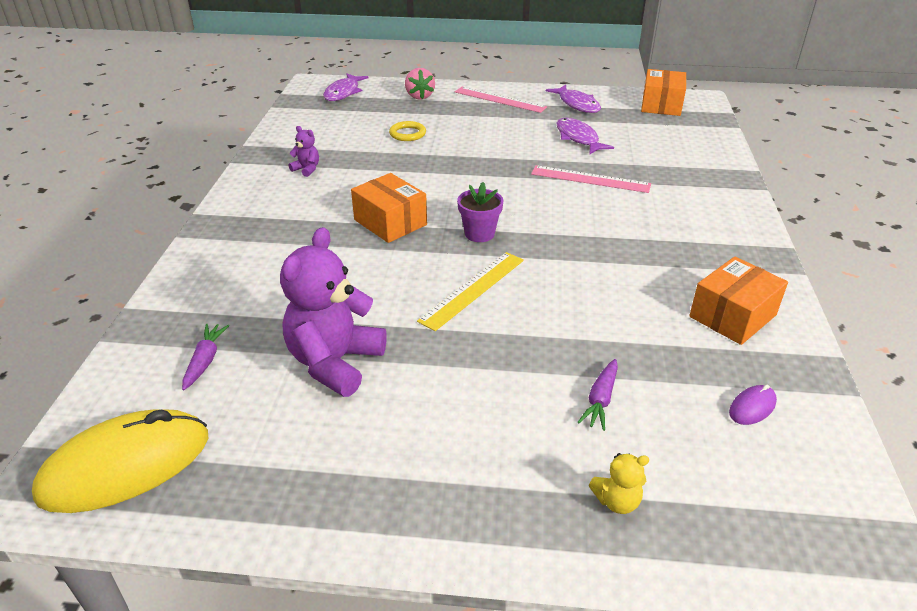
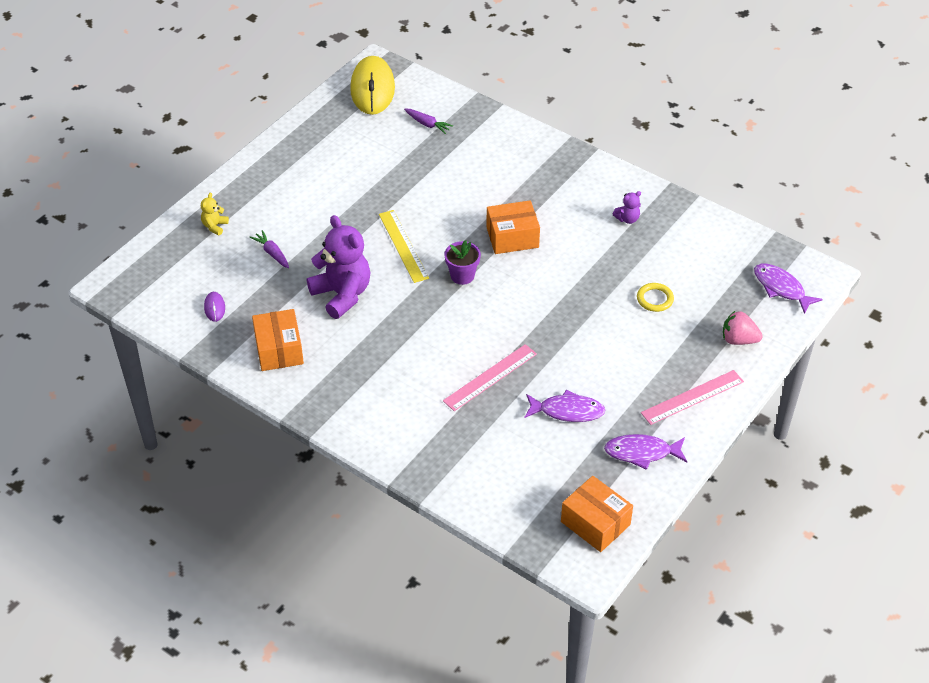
camera: 120 degrees right, 10 degrees up
(335, 362) = (386, 168): purple teddy bear -> purple teddy bear (342, 294)

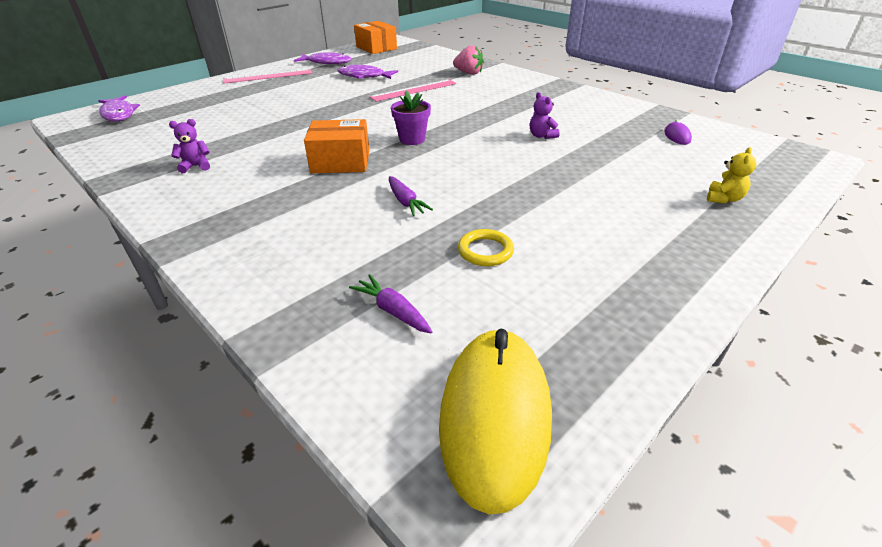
camera: 170 degrees left, 10 degrees down
(272, 253) = (631, 169): purple carrot -> purple carrot (406, 202)
(279, 350) = (598, 111): orange box -> none
(342, 294) = (541, 136): purple teddy bear -> purple teddy bear, size x0.44
(403, 246) = (471, 164): yellow ruler -> none
(655, 299) = (238, 115): yellow ring -> yellow ring (485, 251)
(738, 340) = (198, 94): pink strawberry -> pink strawberry (468, 73)

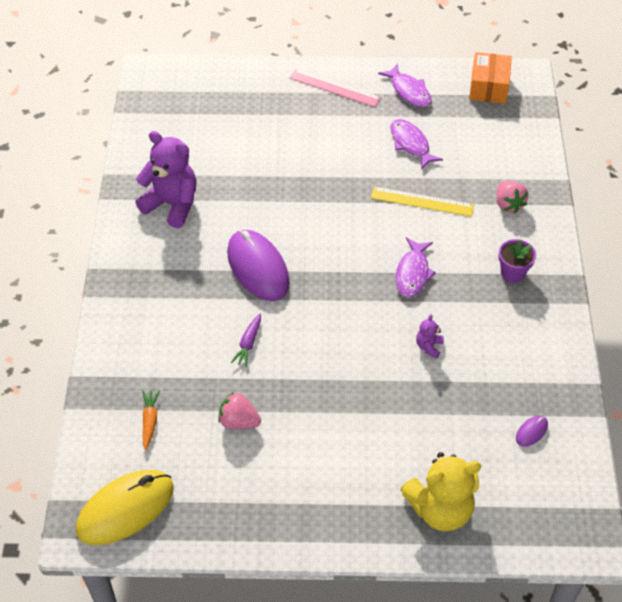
camera: 45 degrees right, 15 degrees up
(119, 114) = (180, 85): purple fish -> purple fish (413, 273)
(196, 166) = (172, 204): purple teddy bear -> purple teddy bear, size x2.28
(340, 162) = (258, 268): orange box -> purple mouse
(392, 310) = (150, 421): purple carrot -> orange carrot
(412, 139) = (333, 276): purple flower pot -> purple flower pot (512, 273)
(414, 90) = (422, 201): pink ruler -> yellow ruler
(485, 251) = (239, 421): yellow ring -> pink strawberry
(723, 199) = (440, 509): yellow teddy bear -> yellow teddy bear, size x2.28

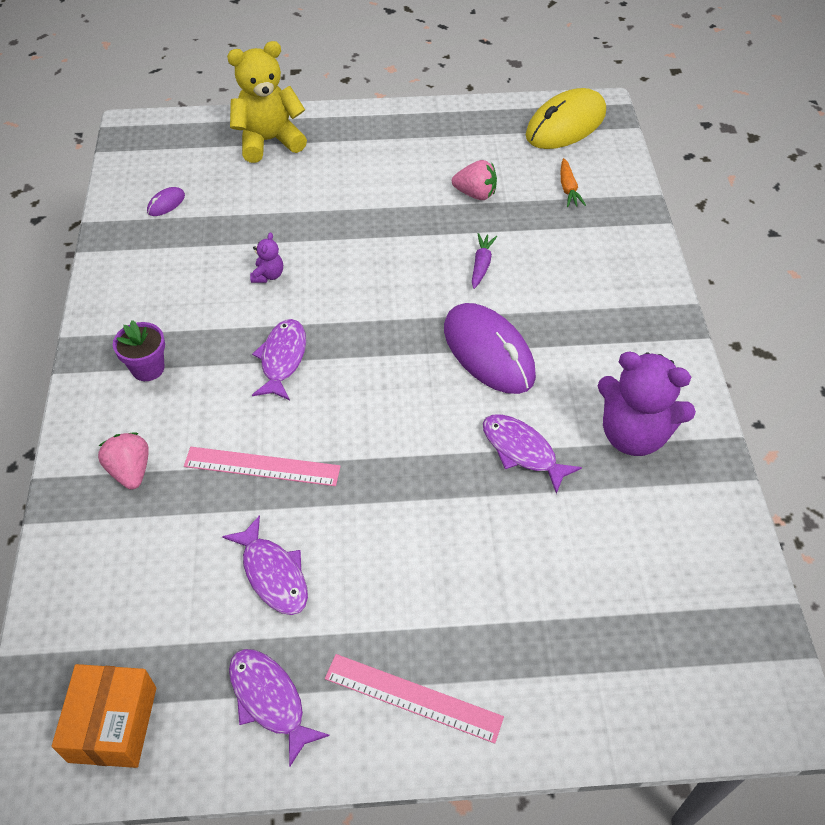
camera: 175 degrees right, 0 degrees up
(249, 199) = (522, 451): none -> purple fish
(422, 201) = (262, 466): yellow ruler -> pink ruler

